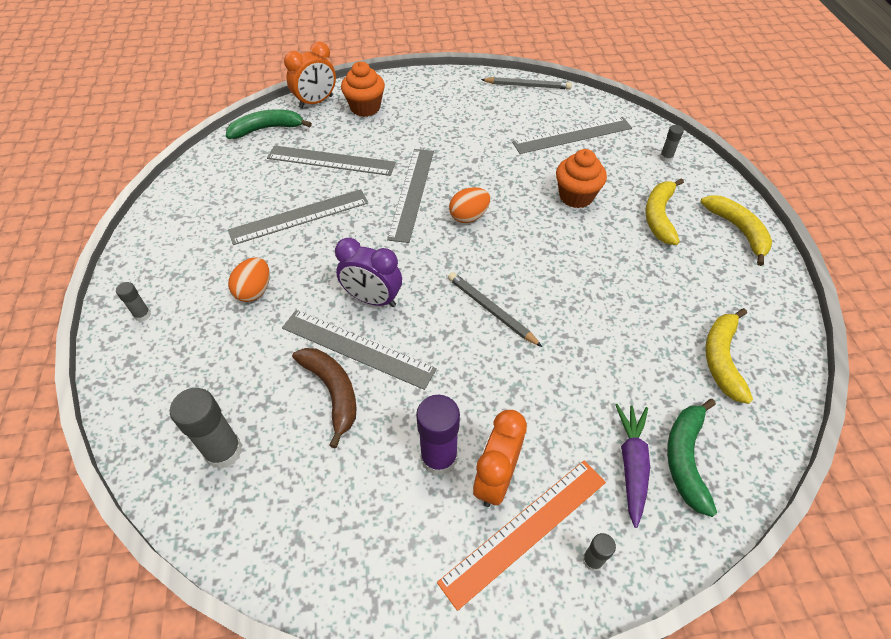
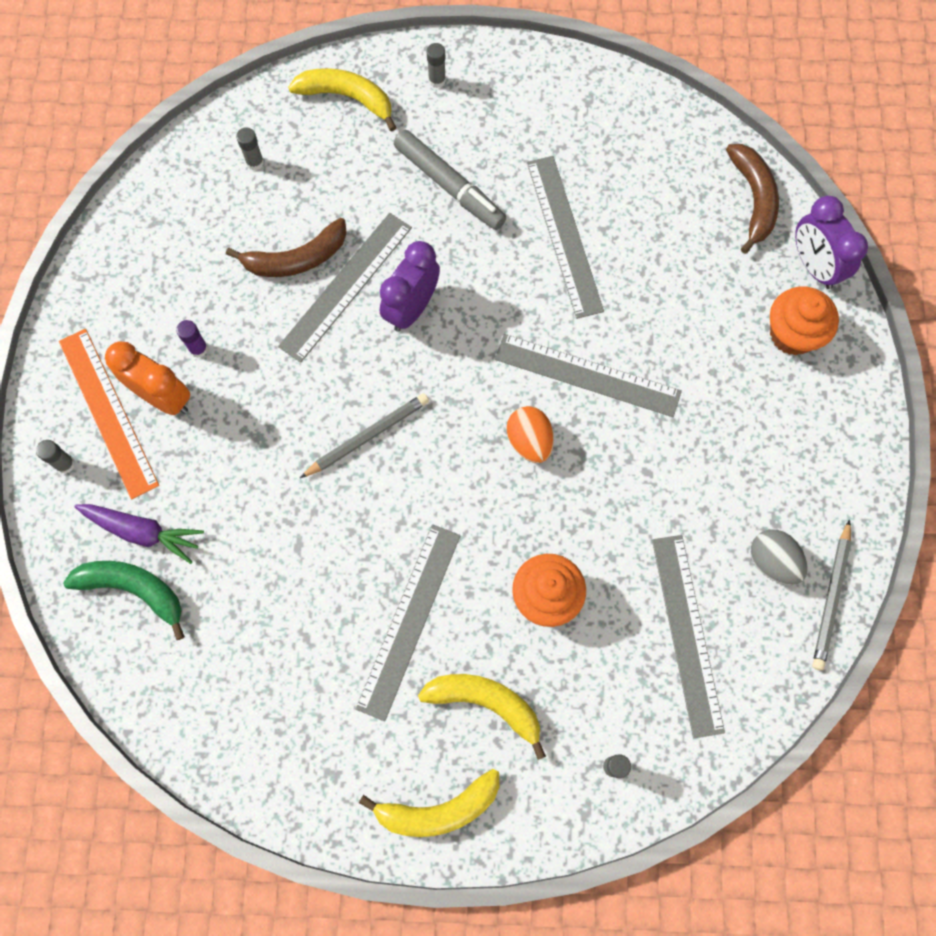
camera: 100 degrees right, 20 degrees up
(224, 451) = (255, 162): grey glue stick -> grey glue stick, size x0.51
(254, 291) = (449, 186): orange egg -> grey marker
(267, 129) = (753, 199): green banana -> brown banana
(316, 102) = (814, 266): orange clock -> purple clock
(331, 160) = (671, 278): grey ruler -> grey ruler (409, 620)
(439, 458) = (198, 349): purple glue stick -> purple glue stick, size x0.51
(515, 107) = (772, 562): none -> grey egg
(722, 359) = (239, 684): yellow banana -> yellow banana (347, 98)

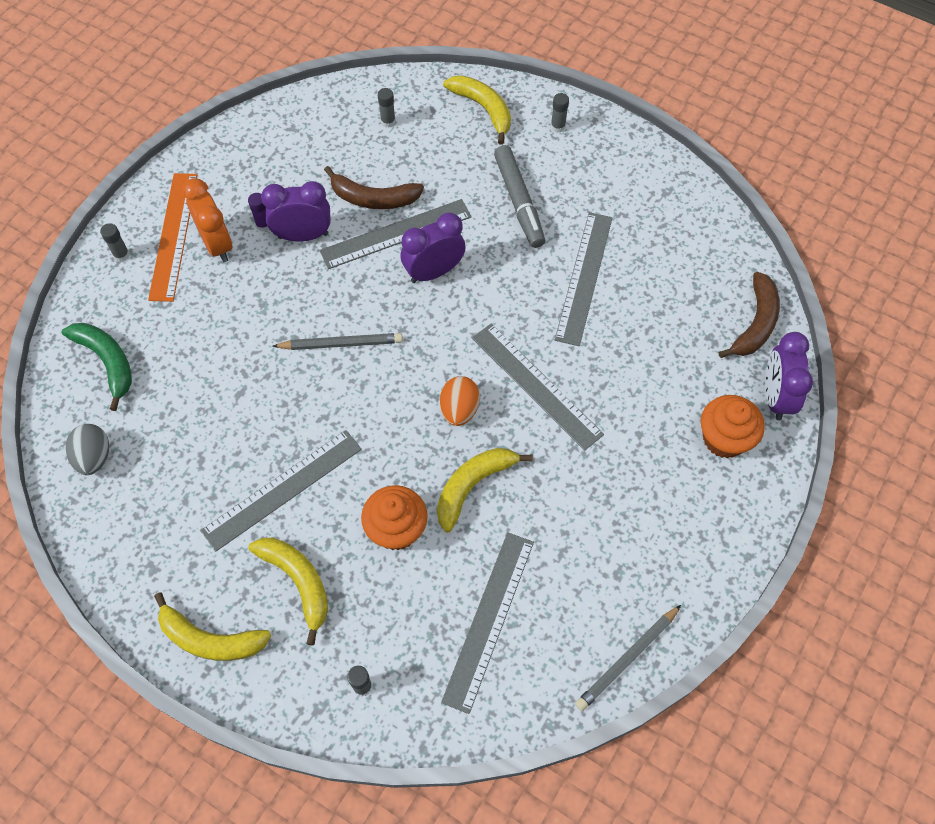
camera: 30 degrees right, 10 degrees down
(143, 532) = (140, 326): purple carrot -> none
(249, 339) = (303, 235): none -> purple clock
(591, 511) = (473, 486): none -> yellow banana
(772, 562) = (595, 603): grey egg -> grey egg (94, 457)

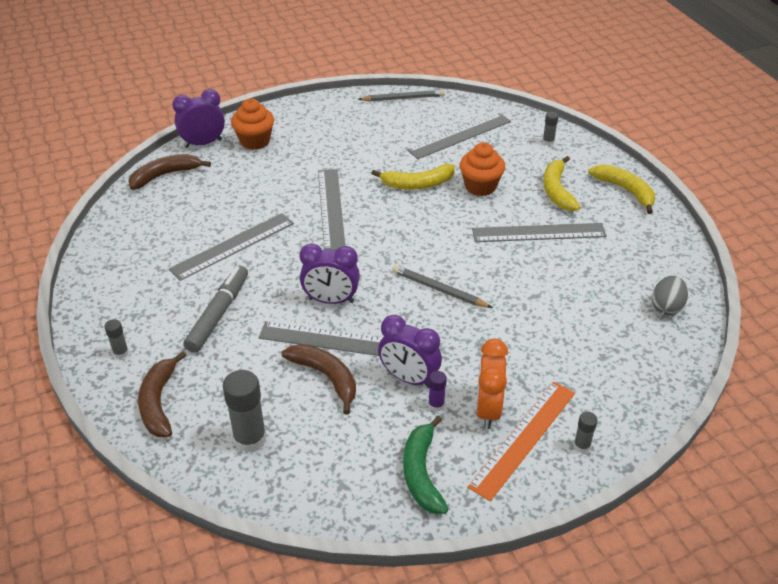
camera: 145 degrees left, 20 degrees down
(107, 362) = (631, 364): green banana -> green banana (421, 473)
(388, 121) = (250, 439): grey glue stick -> grey glue stick, size x1.95
(459, 409) = (391, 219): orange egg -> none
(483, 109) = (159, 402): yellow banana -> brown banana
(776, 397) = (203, 143): purple clock -> purple clock turned 150 degrees counterclockwise

